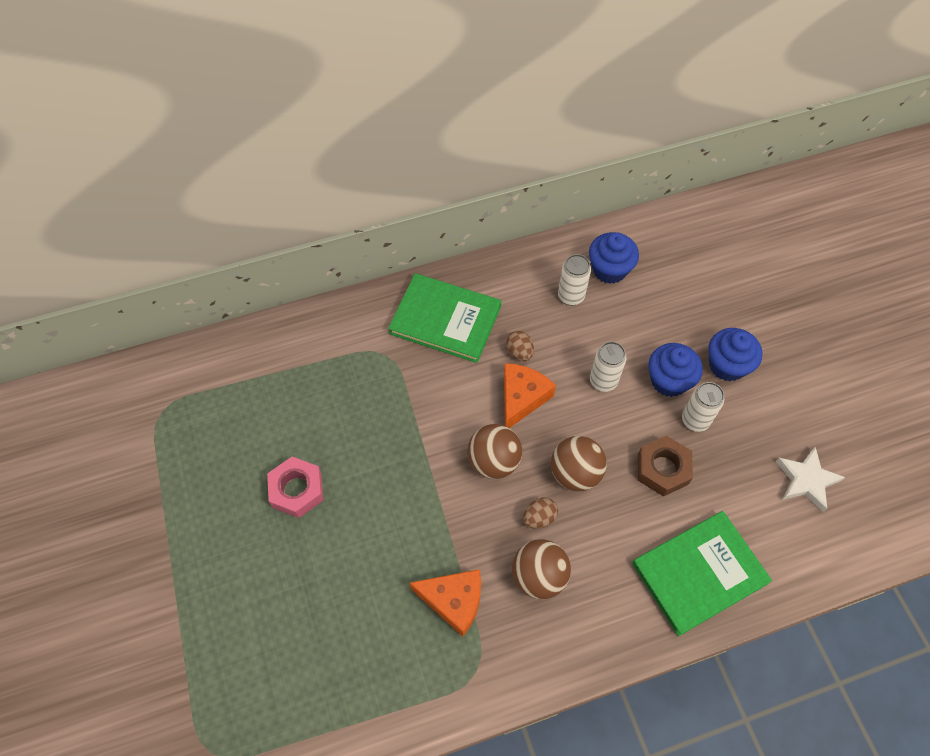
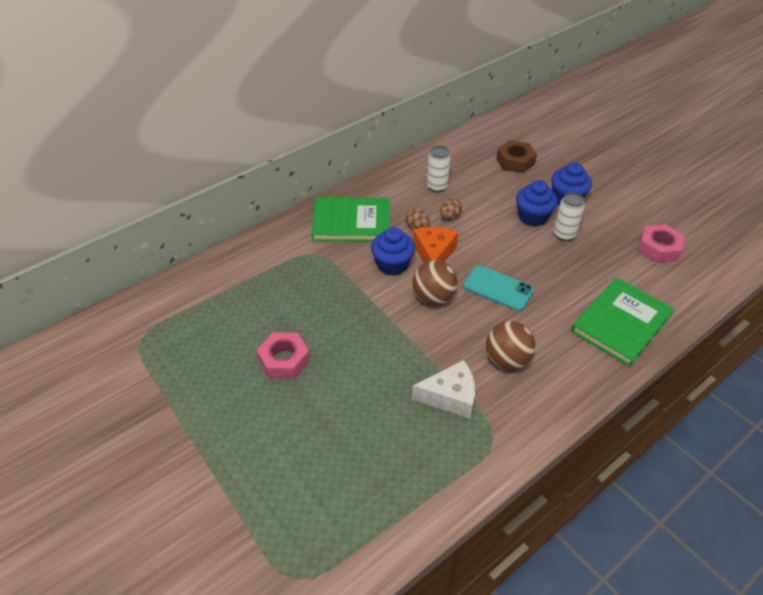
camera: 20 degrees left, 15 degrees down
(454, 601) = (450, 396): orange cheese -> white cheese
(539, 518) = (487, 323): brown egg -> brown egg (450, 217)
(575, 473) = (498, 288): brown ball -> turquoise phone
(603, 381) = (487, 229): white can -> none
(609, 269) = (456, 166): blue cupcake -> blue cupcake (392, 265)
(662, 469) = (558, 268): brown nut -> brown nut (515, 161)
(806, 480) = (658, 248): white star -> pink nut

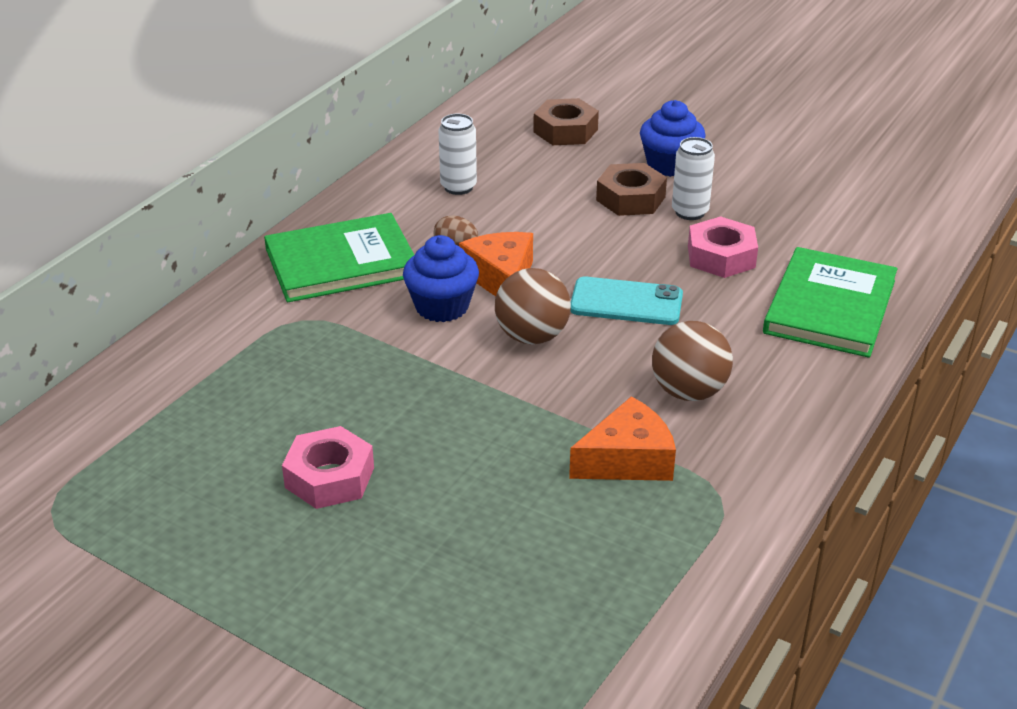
camera: 20 degrees left, 10 degrees down
(450, 217) = (501, 224): brown egg -> none
(450, 396) = (628, 460): white cheese -> orange cheese
(533, 217) = (630, 198): blue cupcake -> brown nut
(658, 248) = (835, 202): pink nut -> pink nut (721, 257)

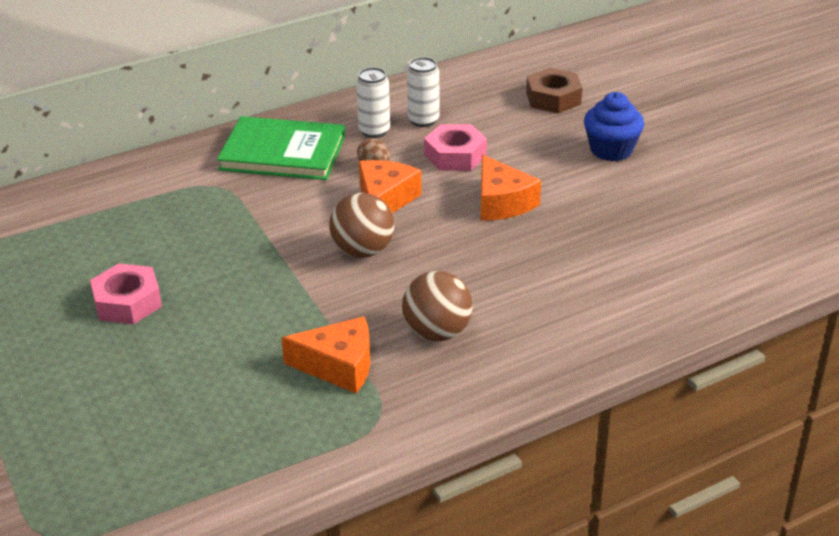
camera: 30 degrees right, 0 degrees up
(442, 306) = (320, 207): blue cupcake -> none
(619, 245) = (501, 202): none -> orange cheese
(626, 302) = (460, 248): turquoise phone -> none
(630, 198) = (549, 168): brown nut -> none
(690, 212) = (587, 193): white can -> white can (374, 131)
(721, 257) = (575, 237): pink nut -> pink nut (455, 155)
(830, 307) = (624, 306): green book -> none

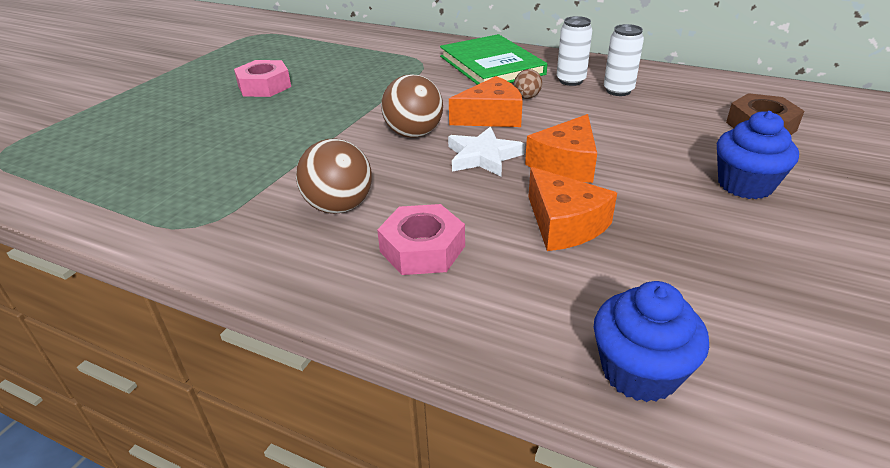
camera: 55 degrees right, 0 degrees up
(339, 366) = (254, 181): orange cheese -> orange cheese (564, 224)
(445, 234) = (483, 156): none -> white star
(455, 155) = (596, 119): pink nut -> pink nut (422, 249)
(728, 286) = (639, 372): none -> blue cupcake

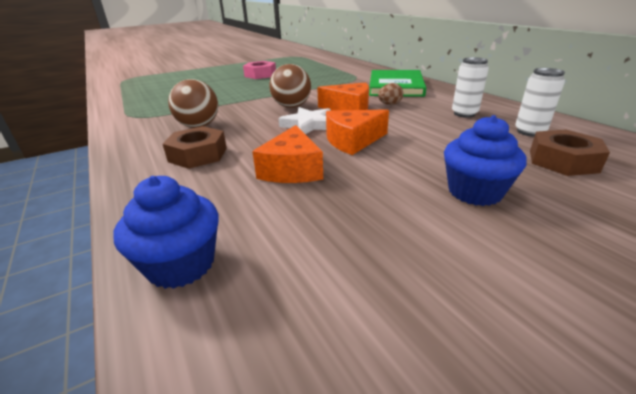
camera: 35 degrees right, 5 degrees down
(422, 249) = (198, 155): pink nut -> brown nut
(570, 81) = (436, 102): white can -> white can (529, 132)

